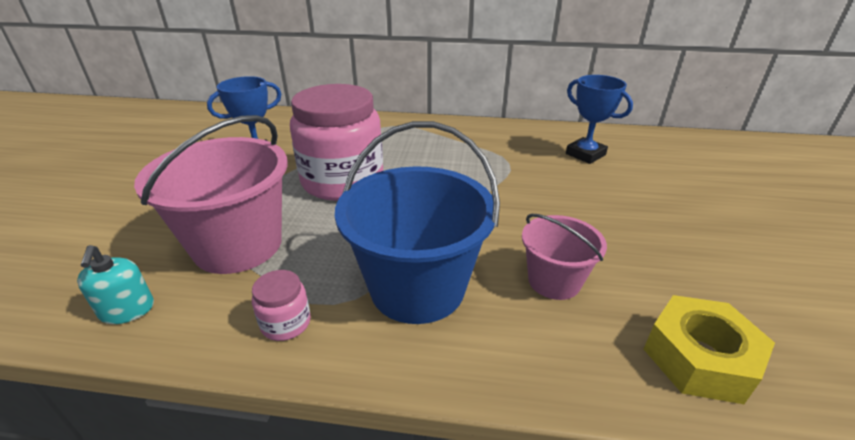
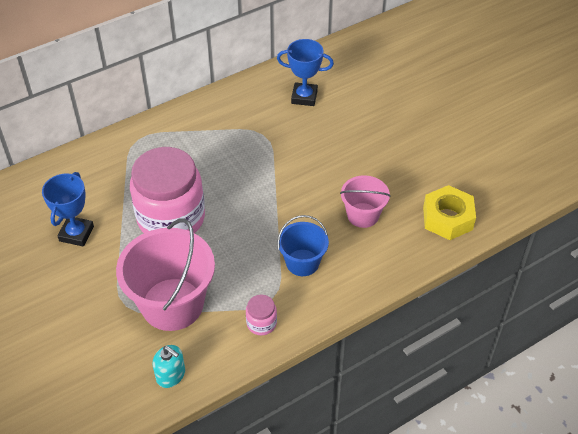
camera: 40 degrees left, 15 degrees up
(417, 288) = (302, 262): blue bucket -> blue bucket, size x0.55

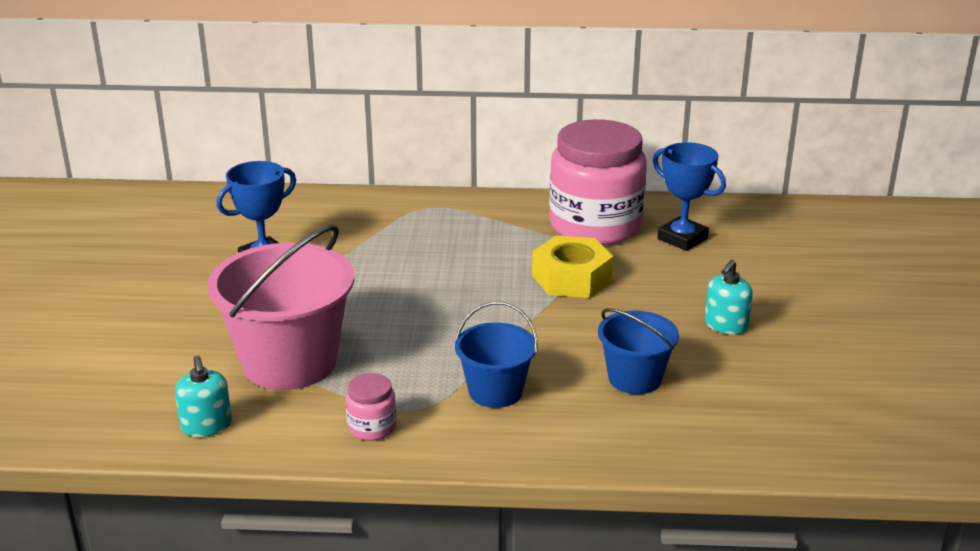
camera: 35 degrees right, 20 degrees down
(171, 218) = (383, 286): pink jar -> pink jar (595, 226)
(363, 215) = (634, 378): pink bucket -> blue bucket
(376, 153) = (725, 325): none -> turquoise soap dispenser
(447, 218) = (762, 432): yellow nut -> yellow nut (571, 278)

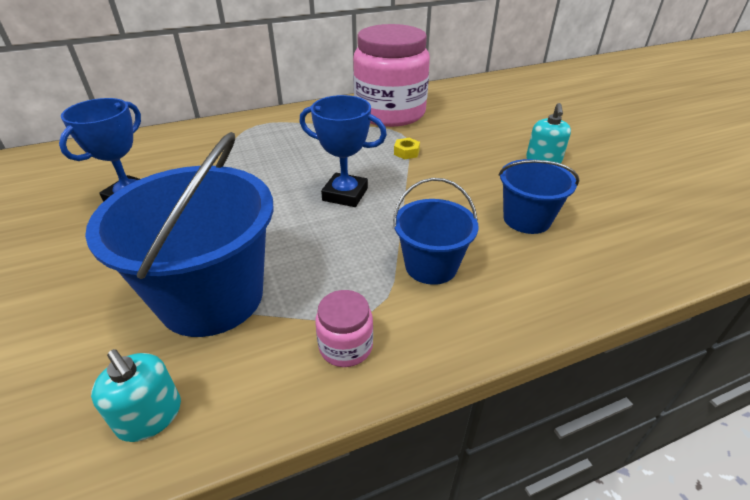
camera: 25 degrees left, 10 degrees up
(289, 362) = (211, 297): pink bucket -> blue bucket
(571, 278) = (406, 152): yellow nut -> yellow nut, size x0.42
(682, 238) = (455, 109): blue trophy -> blue trophy (345, 194)

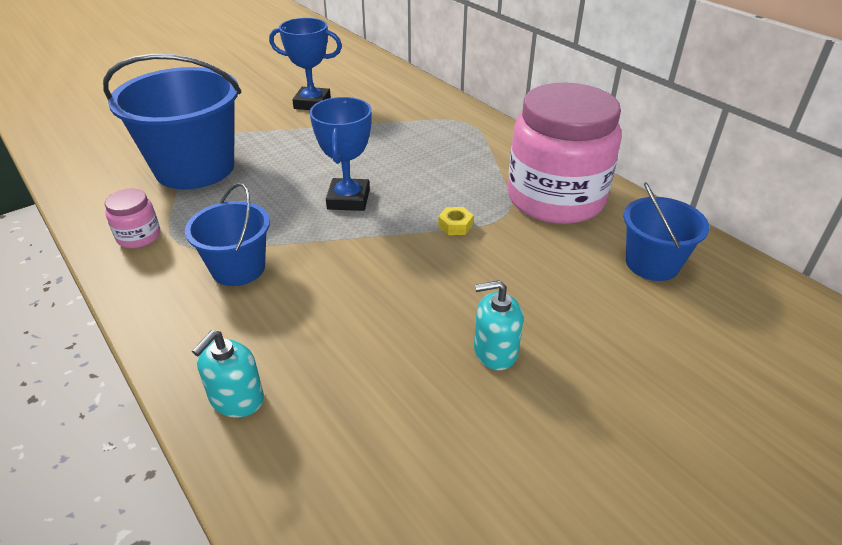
camera: 75 degrees right, 0 degrees up
(150, 416) = (92, 176): turquoise soap dispenser -> turquoise soap dispenser (236, 399)
(526, 219) = (334, 335): blue bucket -> blue bucket (652, 263)

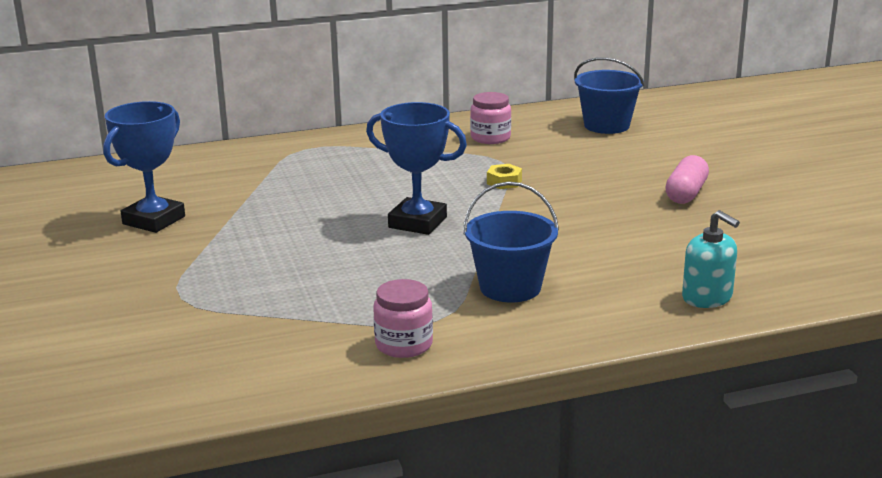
camera: 70 degrees left, 15 degrees down
(195, 168) = (259, 305): blue bucket -> none
(495, 351) = (686, 193): turquoise soap dispenser -> pink capsule
(555, 199) = (490, 138): pink jar -> pink jar, size x0.41

